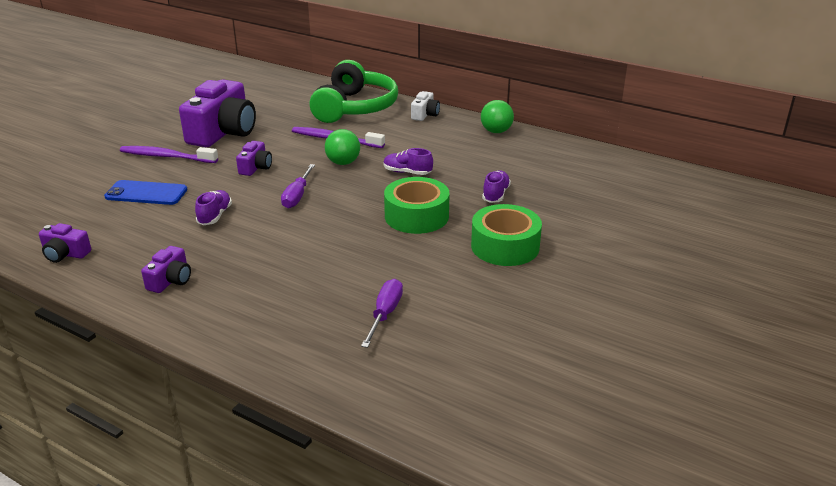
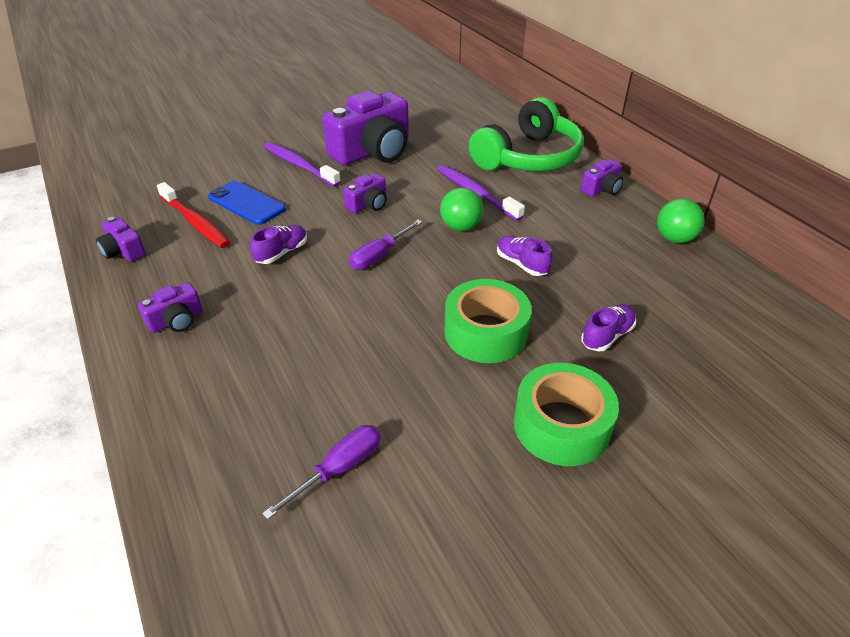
camera: 30 degrees right, 10 degrees up
(112, 217) = (195, 222): none -> red toothbrush
(425, 114) = (601, 189): white camera -> purple camera

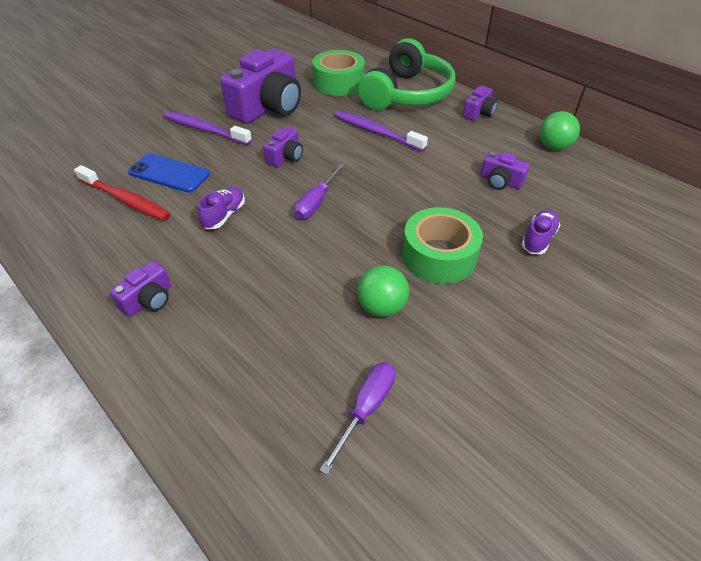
camera: 15 degrees left, 5 degrees up
(123, 251) = (63, 240): purple camera -> purple camera (500, 181)
(460, 227) = (376, 164): green ball -> green ball (382, 307)
(521, 264) = (442, 189): purple shoe -> none
(561, 425) = (536, 325): green tape -> green tape (338, 82)

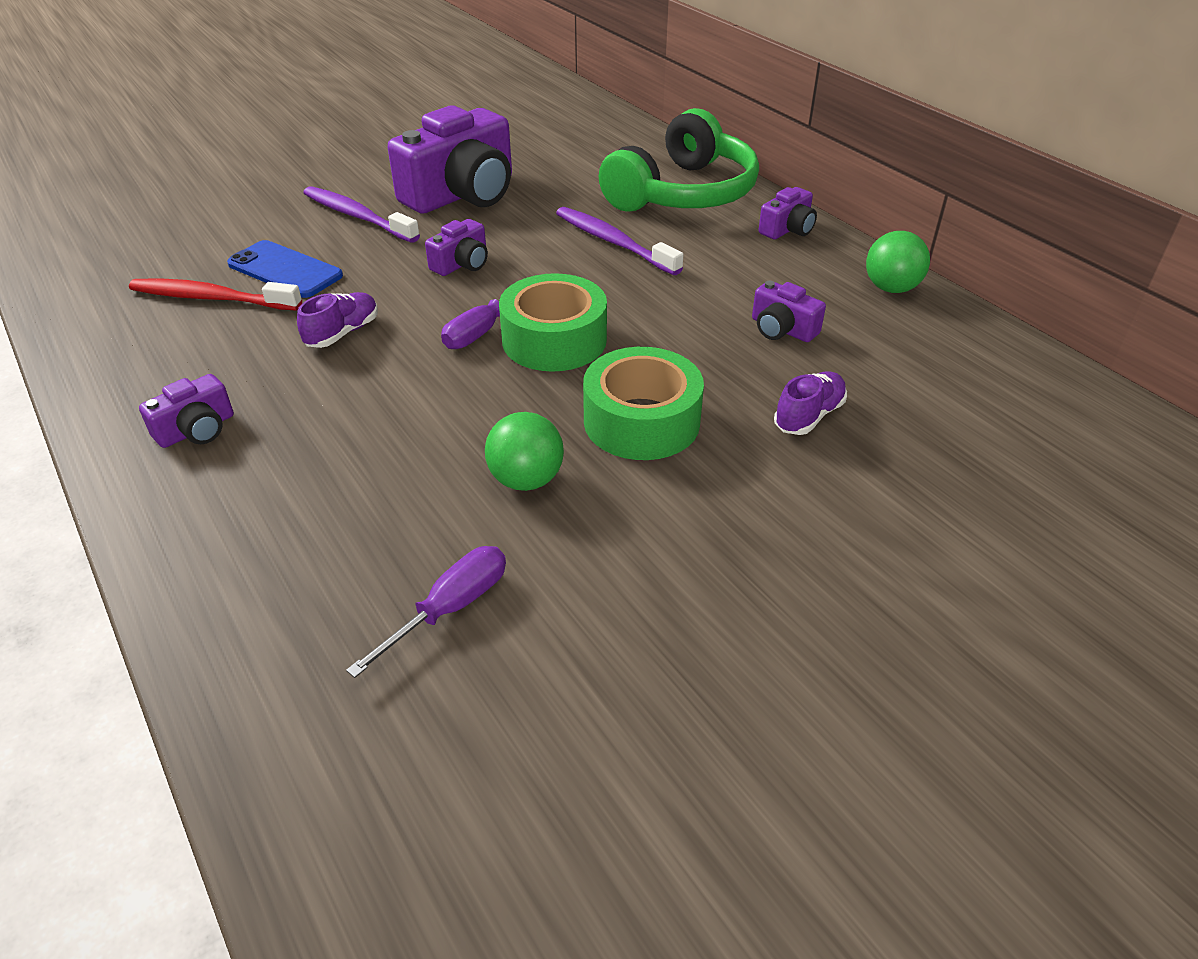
camera: 10 degrees right, 5 degrees down
(126, 200) = (212, 298): red toothbrush -> red toothbrush turned 150 degrees clockwise
(338, 82) = (582, 169): green tape -> green tape (554, 340)

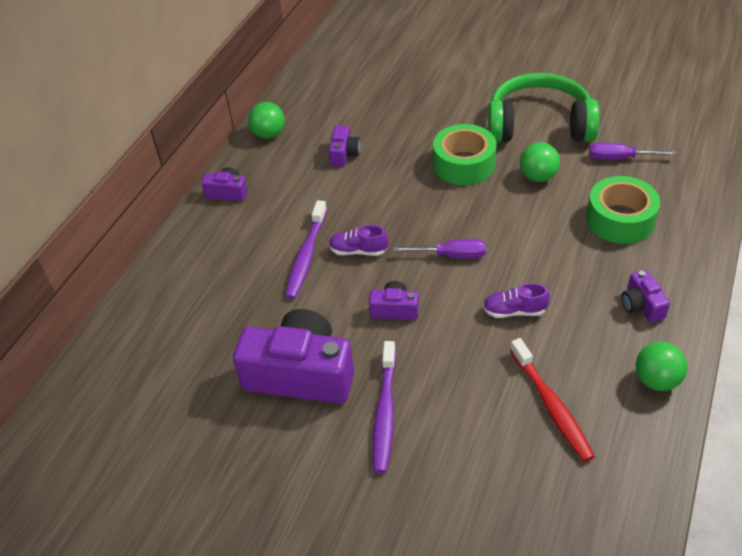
camera: 120 degrees left, 5 degrees up
(114, 377) = (656, 380): none -> green ball
(197, 430) = (641, 305): purple camera -> purple camera turned 120 degrees counterclockwise
(285, 270) = (486, 395): blue phone -> none
(554, 340) = (432, 224): green tape -> green tape (620, 219)
(682, 193) = (209, 258): green headphones -> green headphones (539, 125)
(808, 416) = (408, 122): purple shoe -> purple shoe (358, 251)

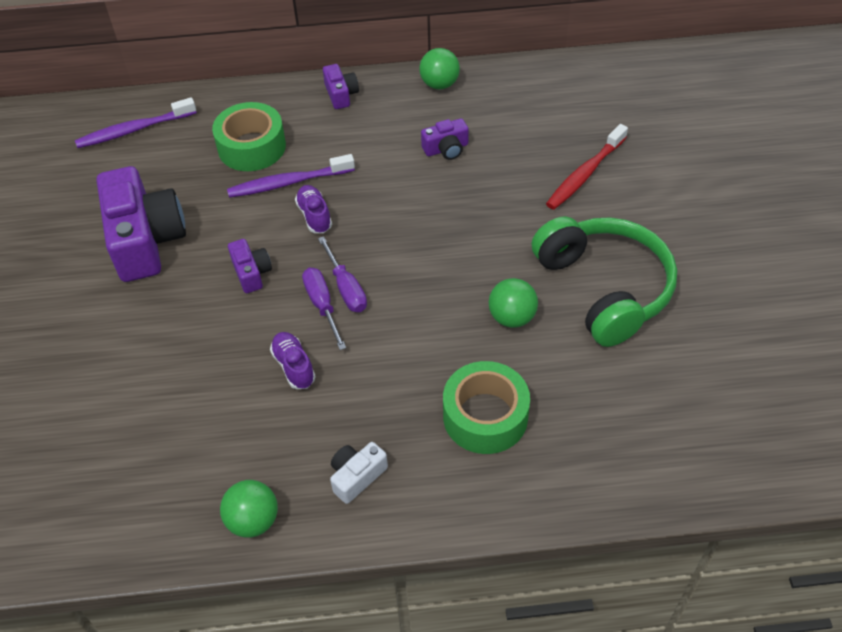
camera: 60 degrees right, 5 degrees up
(385, 412) = (126, 315): purple toothbrush -> purple toothbrush (134, 130)
(464, 164) = (491, 247): green tape -> green tape (252, 147)
(551, 405) = (183, 438): red toothbrush -> red toothbrush (585, 174)
(619, 158) = (595, 384): purple screwdriver -> purple screwdriver (322, 305)
(641, 305) = (357, 476): purple camera -> white camera

